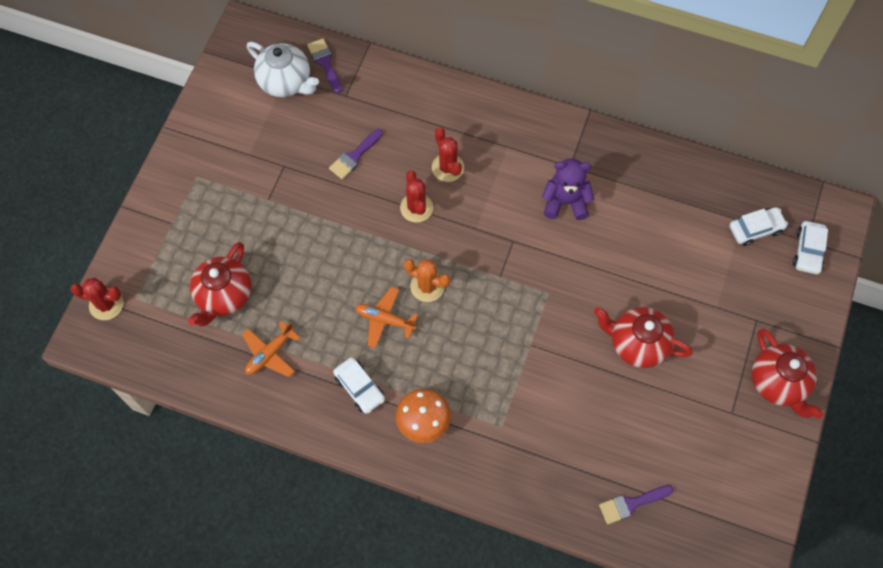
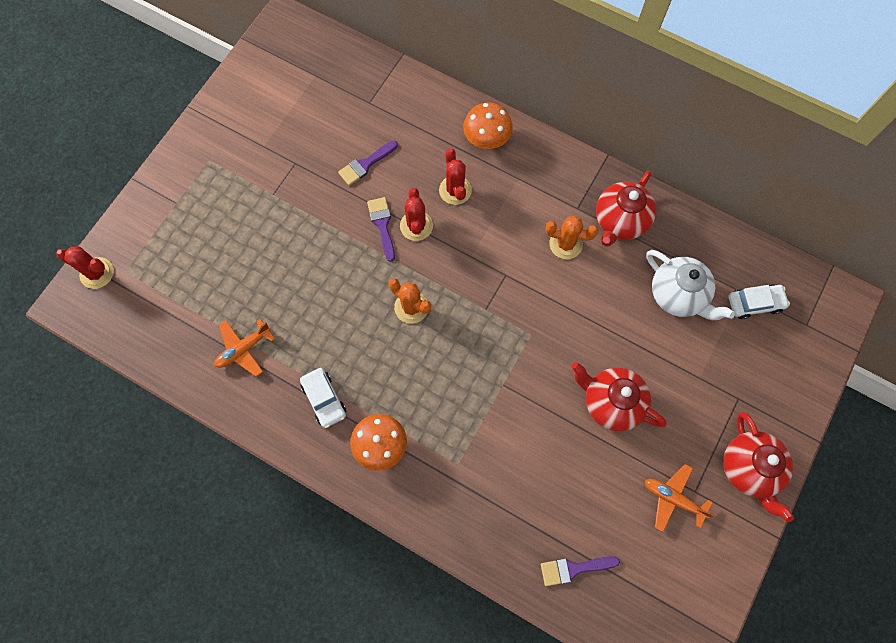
camera: 10 degrees right, 5 degrees up
(224, 296) = (211, 283): red teapot -> red teapot (620, 221)
(286, 82) = (314, 80): white teapot -> white teapot (677, 295)
(325, 63) = (355, 67): purple brush -> purple brush (382, 225)
(385, 320) = (363, 334): orange plane -> orange plane (673, 498)
(469, 112) = (486, 138): none -> orange mushroom
(565, 202) = (565, 244): purple teddy bear -> orange cactus
(808, 251) = (805, 335): white car -> none

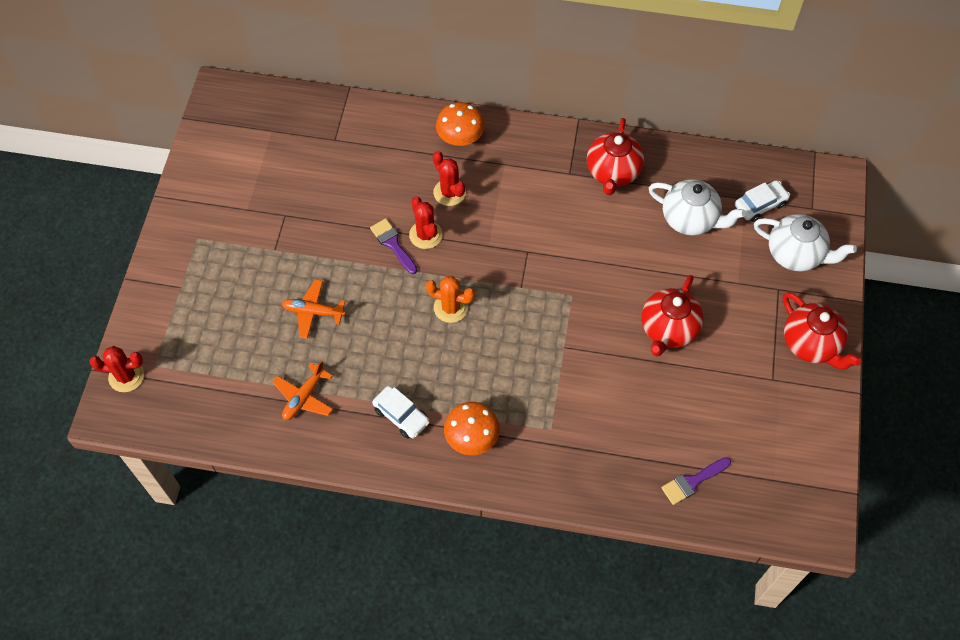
camera: 20 degrees left, 10 degrees down
(365, 164) = (354, 195): purple brush -> none
(565, 244) = (571, 207): orange cactus -> none
(611, 402) = (668, 329): red teapot -> red teapot turned 75 degrees counterclockwise
(673, 498) = (755, 392): orange plane -> orange plane (313, 312)
(770, 368) = (795, 254): none -> white teapot

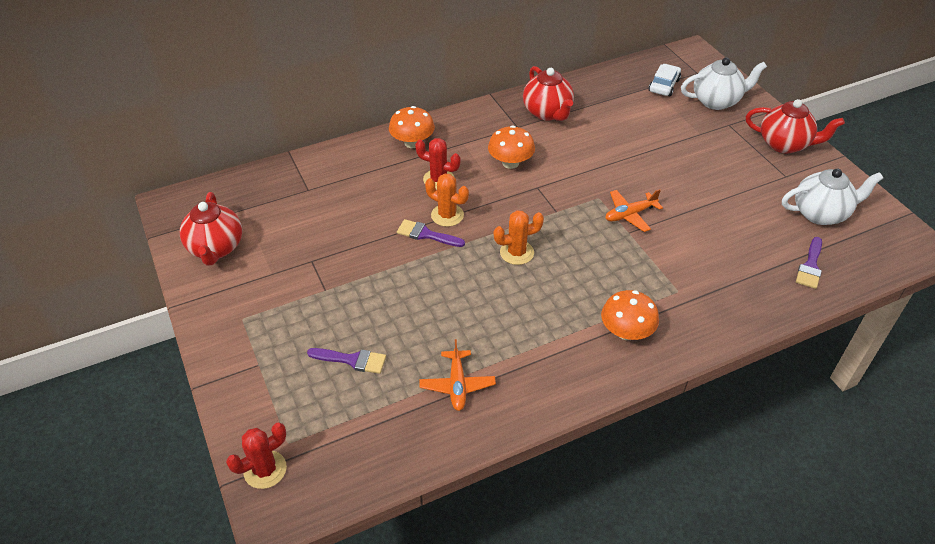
camera: 35 degrees left, 15 degrees down
(247, 326) = (352, 360): none -> purple brush
(313, 312) = (404, 316): orange plane -> orange plane (630, 214)
(401, 415) = (554, 349): white car -> none
(425, 235) = (447, 215): red cactus -> orange cactus
(527, 211) = (510, 163): none -> orange mushroom
(668, 329) = (687, 183): red teapot -> red teapot (216, 248)
(690, 219) = (629, 114): white teapot -> white teapot (820, 213)

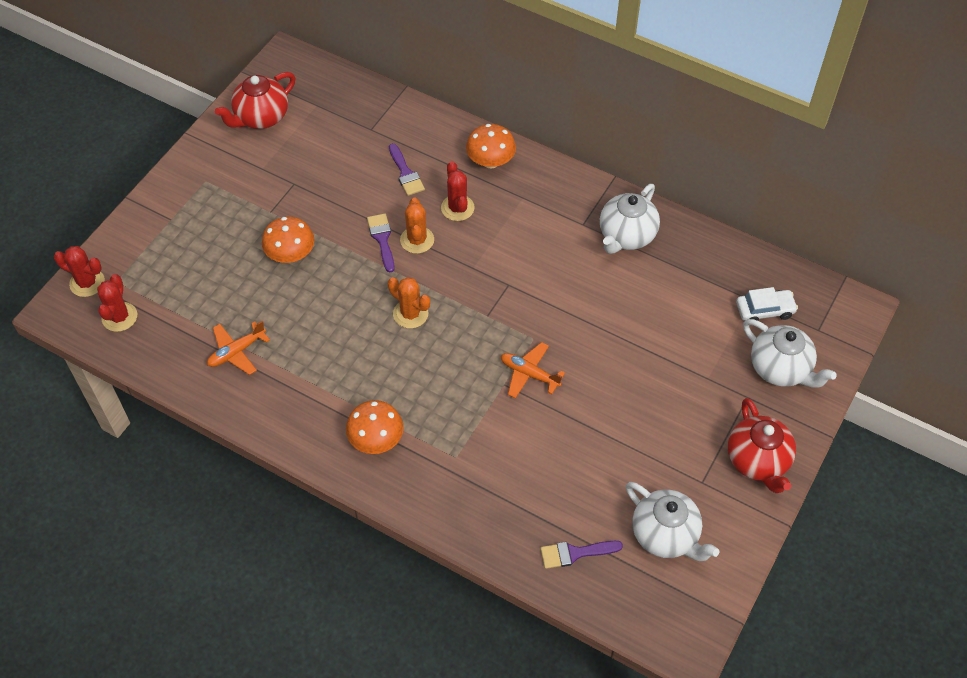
camera: 55 degrees right, 10 degrees up
(334, 460) = (119, 317): none -> red cactus
(352, 360) = (214, 272): purple brush -> purple brush (406, 173)
(510, 163) = (525, 247): orange mushroom -> orange mushroom (291, 254)
(547, 112) = (626, 236): red teapot -> white teapot

